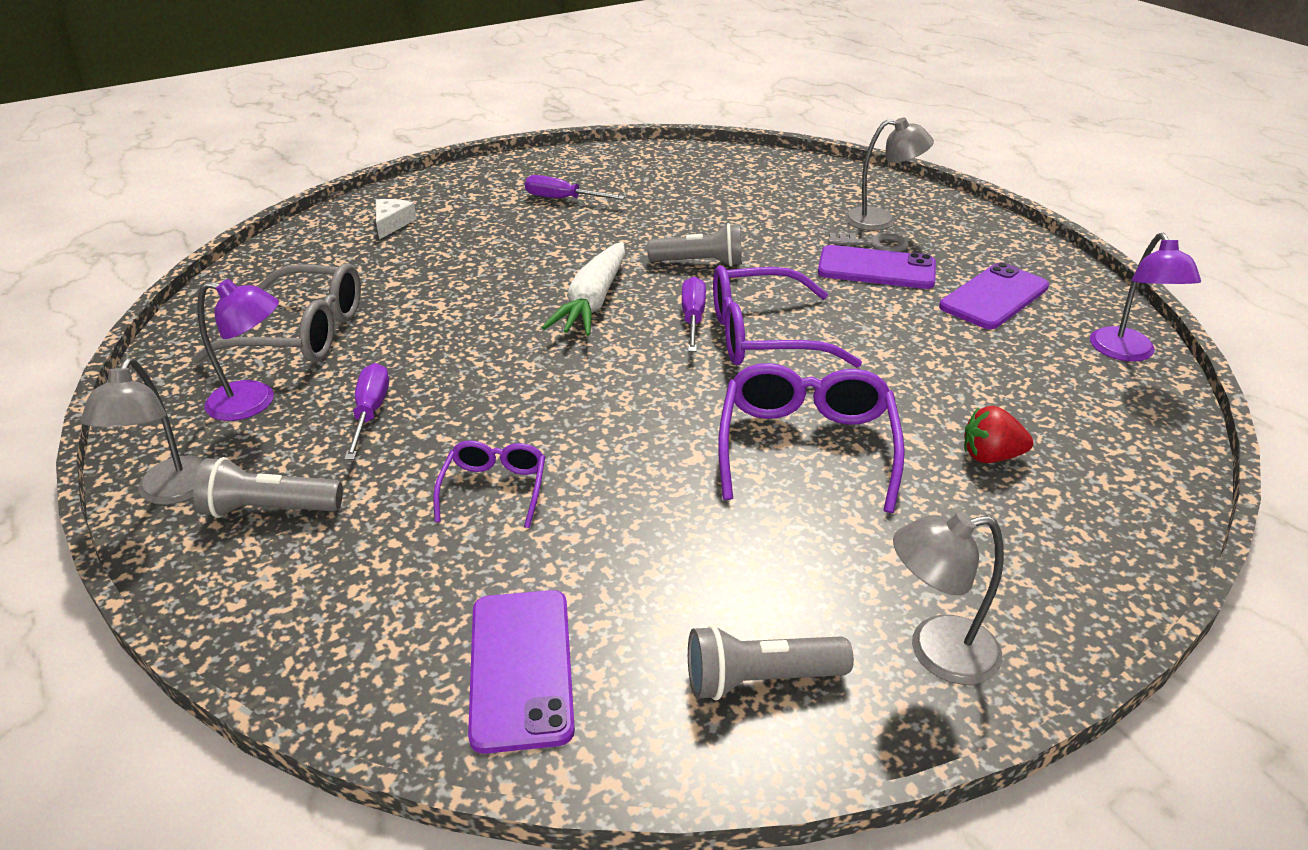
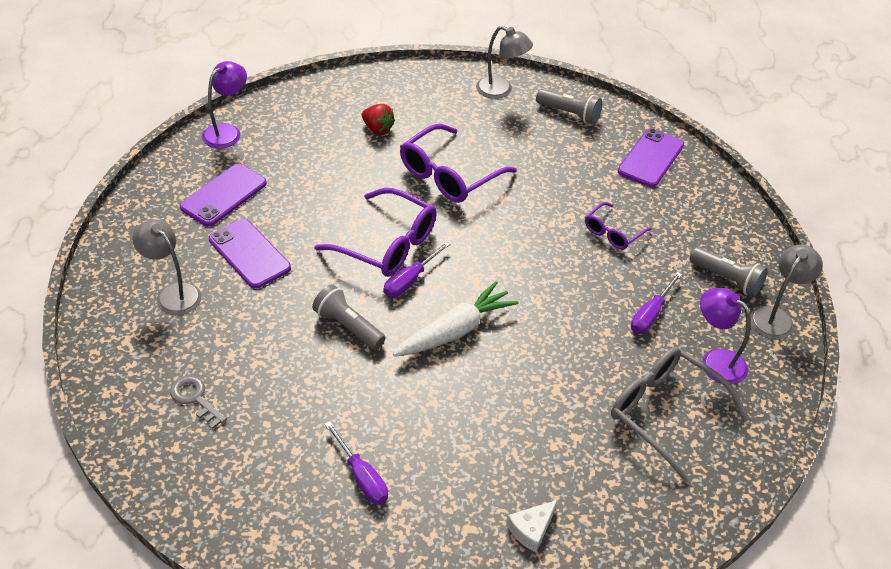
camera: 145 degrees left, 10 degrees up
(874, 244) = (215, 274): grey key -> grey key (195, 398)
(994, 297) = (223, 195): purple phone -> purple phone turned 45 degrees counterclockwise

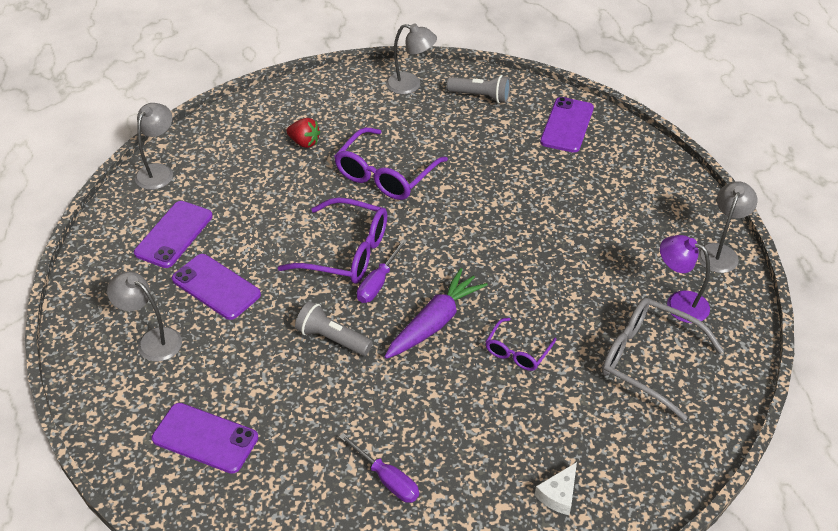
camera: 10 degrees left, 0 degrees up
(195, 398) = (205, 438): grey key -> purple phone
(227, 132) = (158, 171): purple lamp -> grey lamp
(455, 331) = (434, 322): white carrot -> purple carrot
(613, 233) = (552, 201): purple glasses -> purple glasses (517, 351)
(651, 314) = (608, 271): purple screwdriver -> none
(727, 279) = (667, 226): grey flashlight -> none

